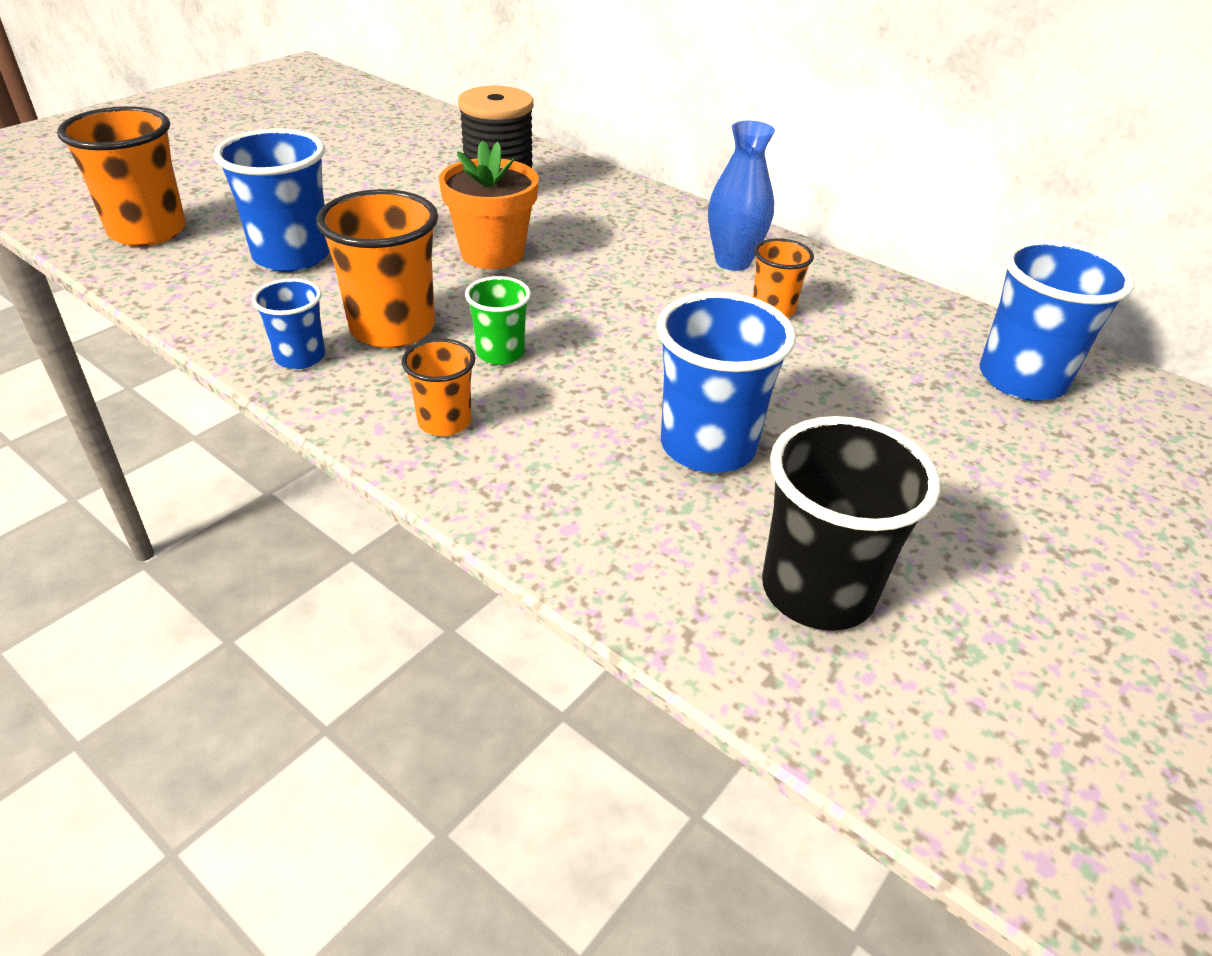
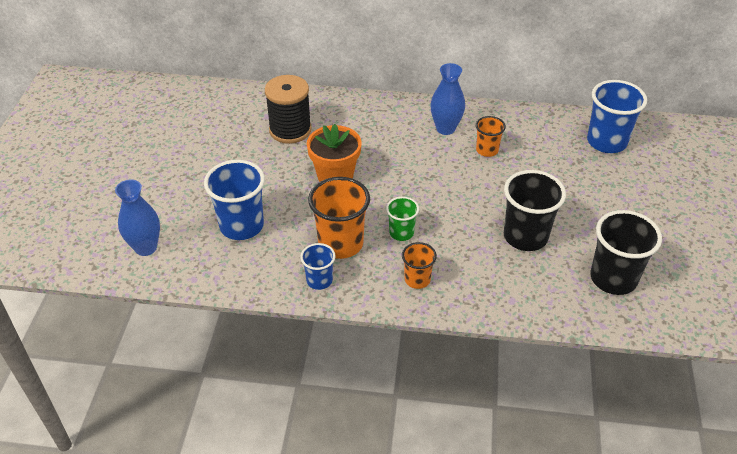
camera: 30 degrees left, 5 degrees up
(148, 231) = (146, 247): orange cup -> blue vase
(708, 446) = (525, 236): blue cup -> black cup

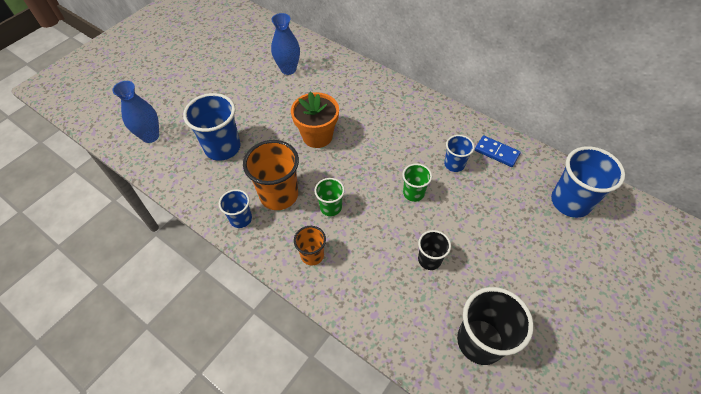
camera: 30 degrees right, 10 degrees up
(290, 130) = (314, 84): black spool -> none
(445, 128) = (433, 130): blue vase -> blue vase (288, 69)
(469, 189) = (413, 193): none -> green cup
(487, 150) = (454, 164): orange cup -> blue cup
(516, 126) = (496, 152): none -> blue domino
(525, 236) = (429, 260): black cup -> black cup, size x0.56

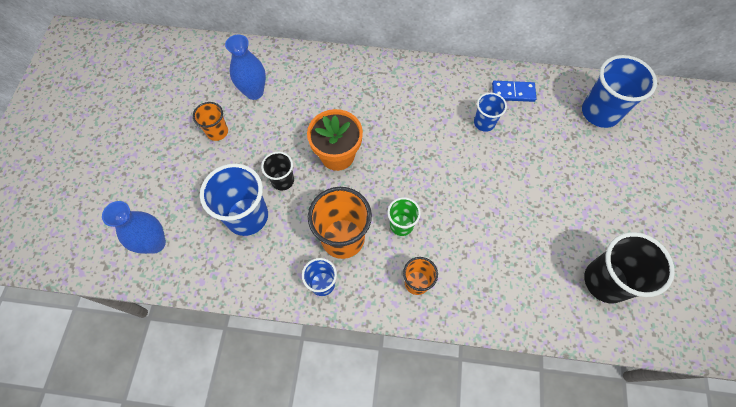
camera: 30 degrees left, 10 degrees up
(244, 84) = (217, 132): none -> orange cup
(413, 193) = (467, 171): green cup -> none
(429, 260) = (521, 229): black cup -> black cup (282, 180)

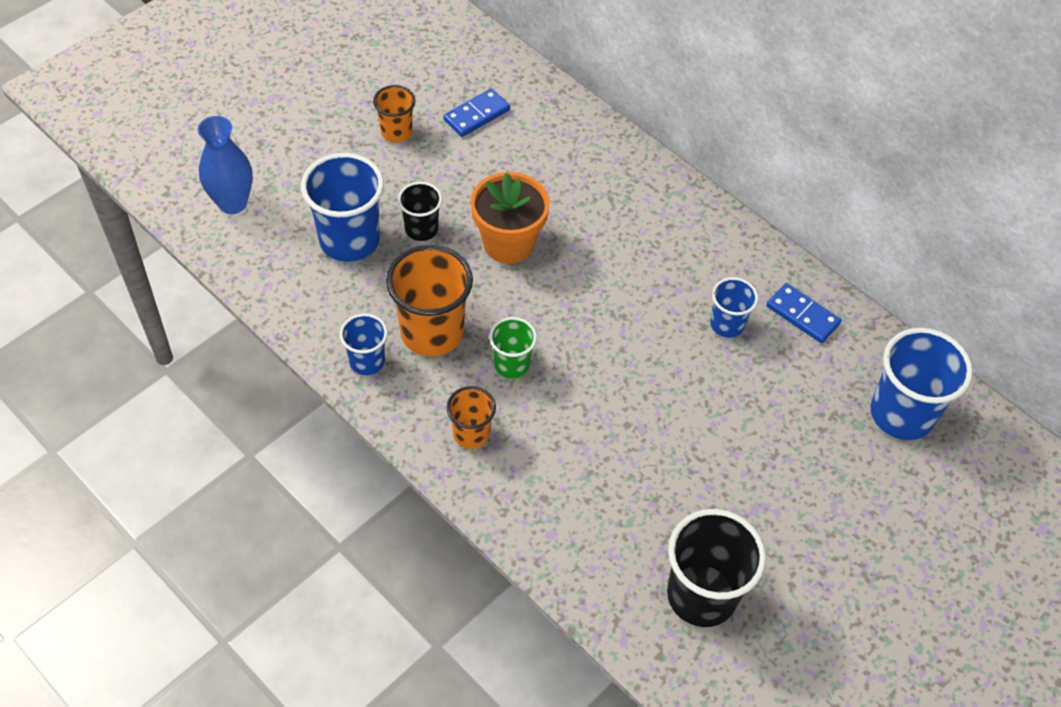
camera: 35 degrees right, 10 degrees down
(254, 92) = (476, 115): blue vase -> blue domino

